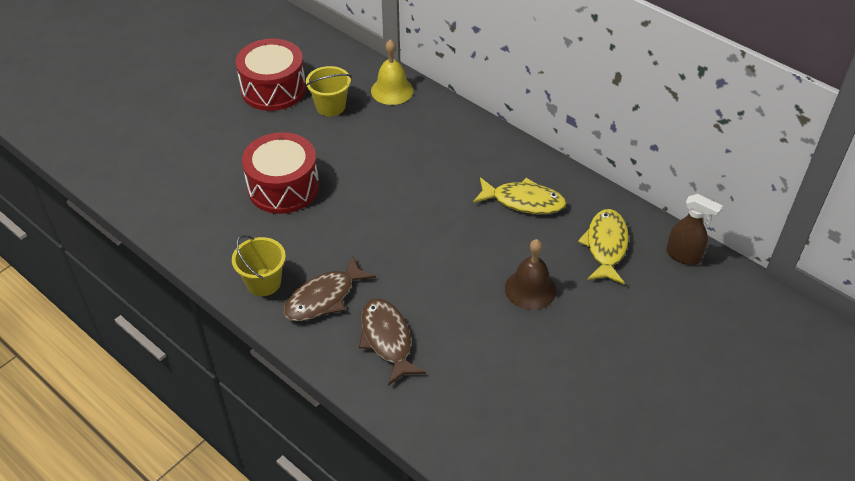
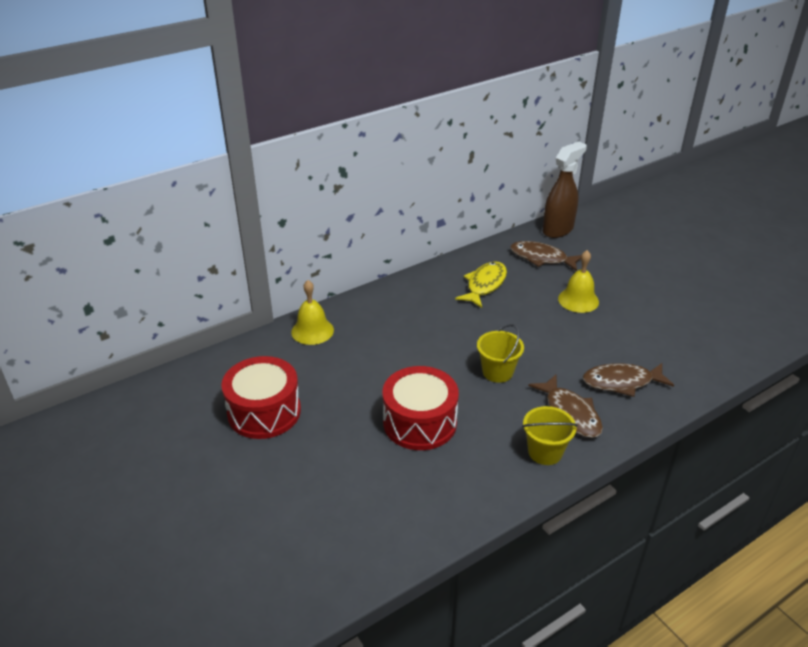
camera: 75 degrees left, 10 degrees down
(330, 106) = (314, 374): yellow bucket -> yellow bucket (497, 372)
(530, 289) = (578, 300): brown bell -> yellow bell
(606, 246) = (541, 258): yellow fish -> brown fish
(683, 256) = (558, 230): brown spray bottle -> brown spray bottle, size x1.51

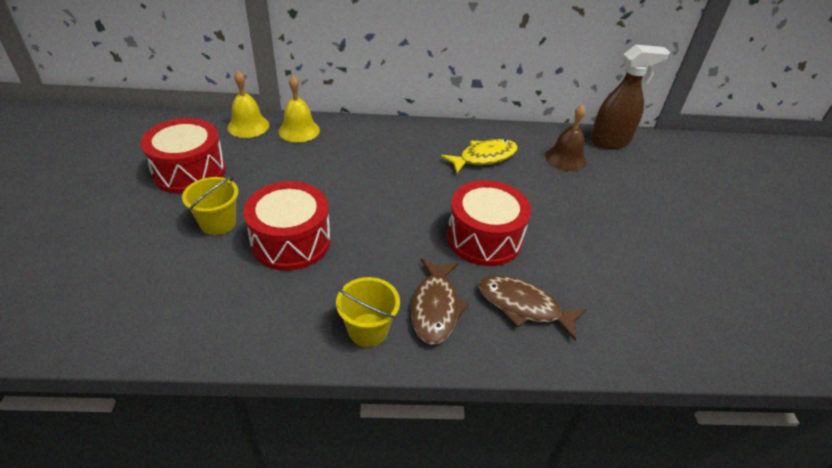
camera: 30 degrees right, 5 degrees up
(497, 372) = (409, 234): yellow bucket -> yellow bucket (218, 223)
(541, 258) = (565, 158): brown fish -> brown bell
(550, 348) = (484, 238): none -> red drum
(578, 300) = (562, 209): yellow bell -> yellow bell (248, 126)

